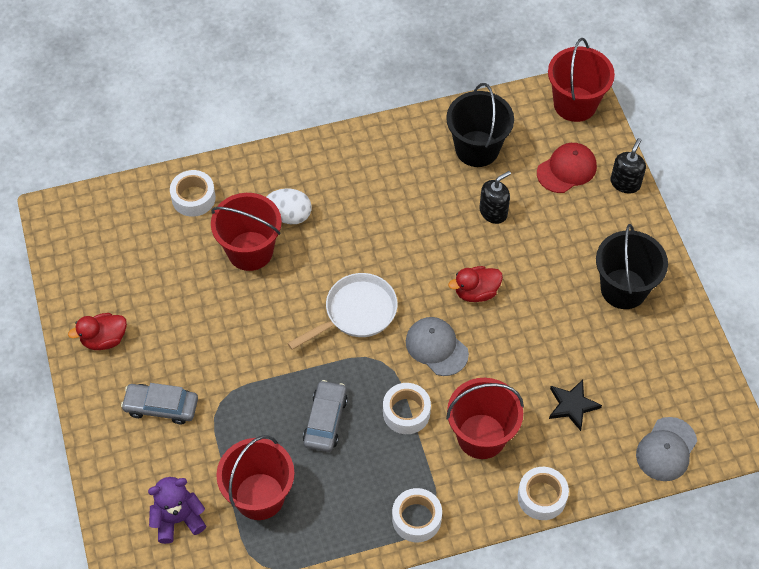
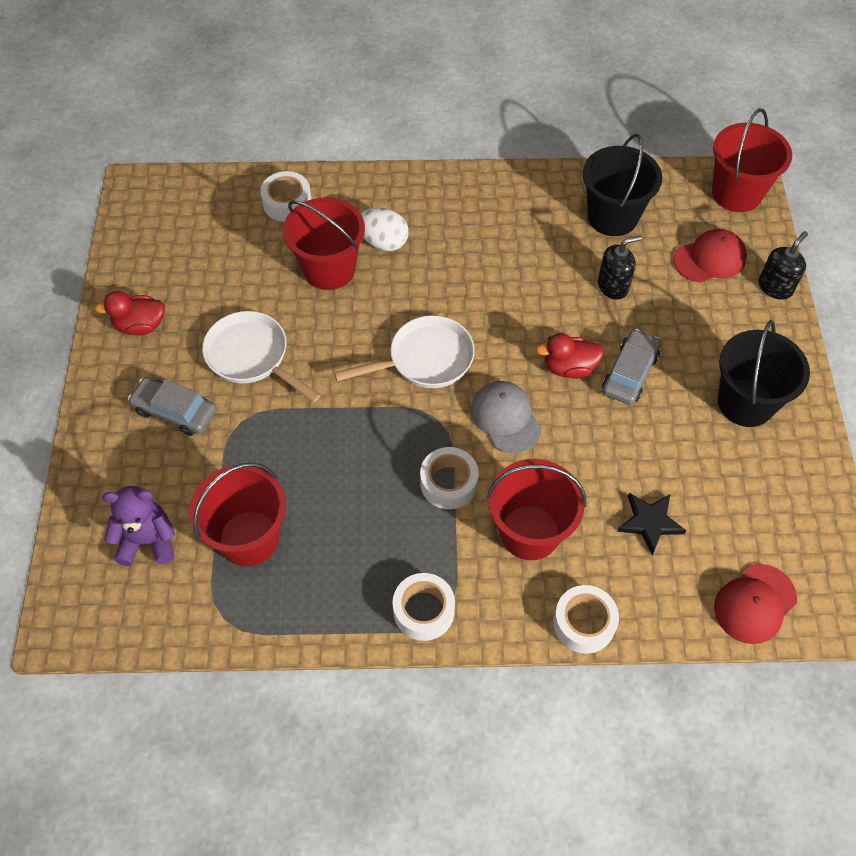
camera: 15 degrees right, 0 degrees up
(210, 344) = (251, 356): none -> white pan
(325, 420) = (352, 470): grey car -> grey car (630, 373)
(666, 449) = (755, 603): grey cap -> red cap

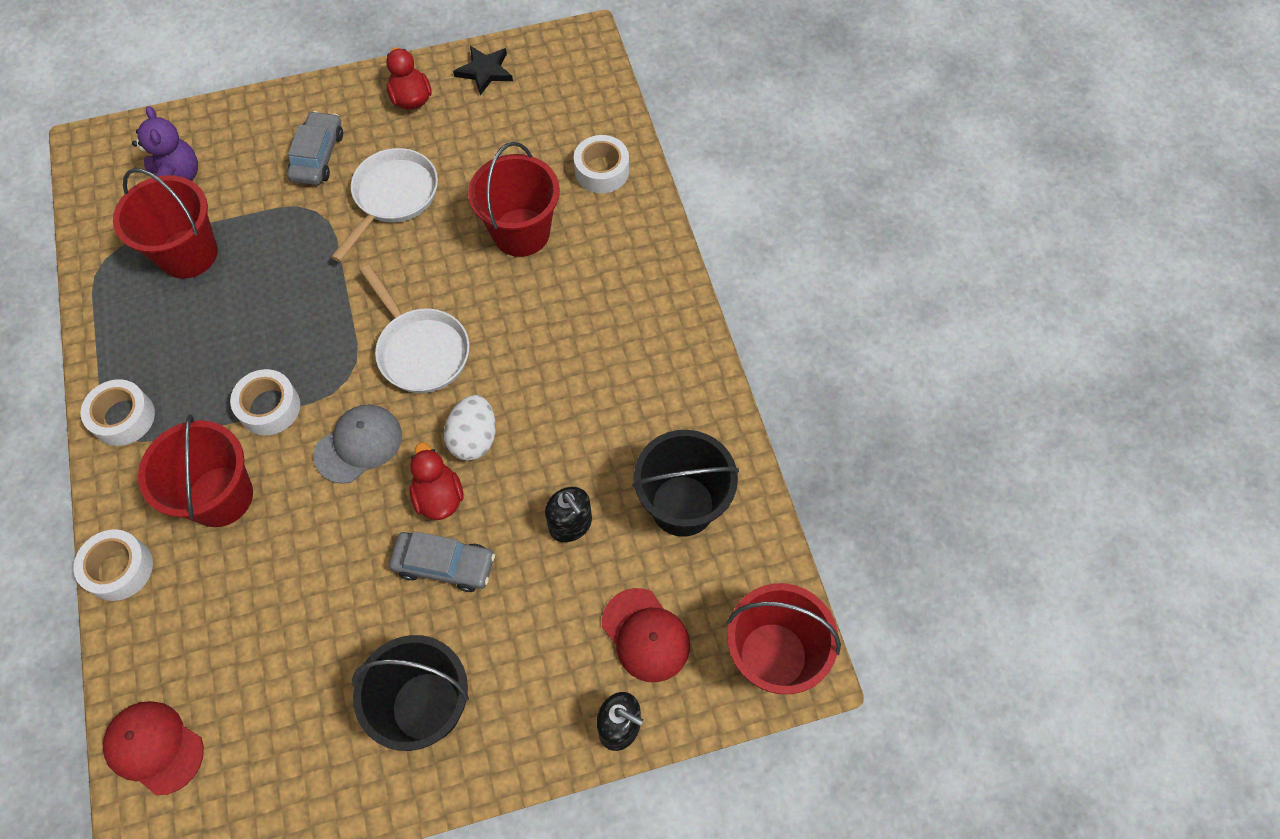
camera: 75 degrees right, 5 degrees up
(383, 242) = (572, 273): white egg -> white egg (474, 438)
(650, 522) = (245, 617): black star -> black star (485, 71)

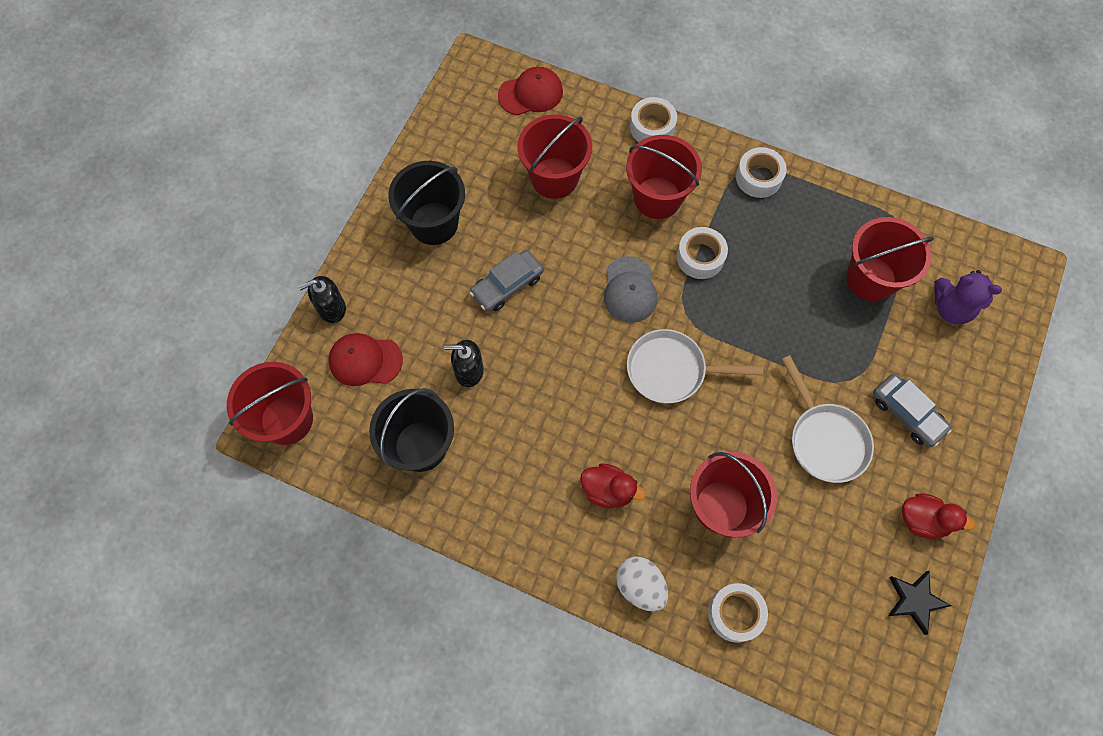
camera: 130 degrees right, 5 degrees up
(267, 622) = (554, 178): none -> red bucket
(439, 496) = (554, 311): red duck -> red duck (608, 490)
(474, 438) = (576, 357): white egg -> white egg (640, 586)

